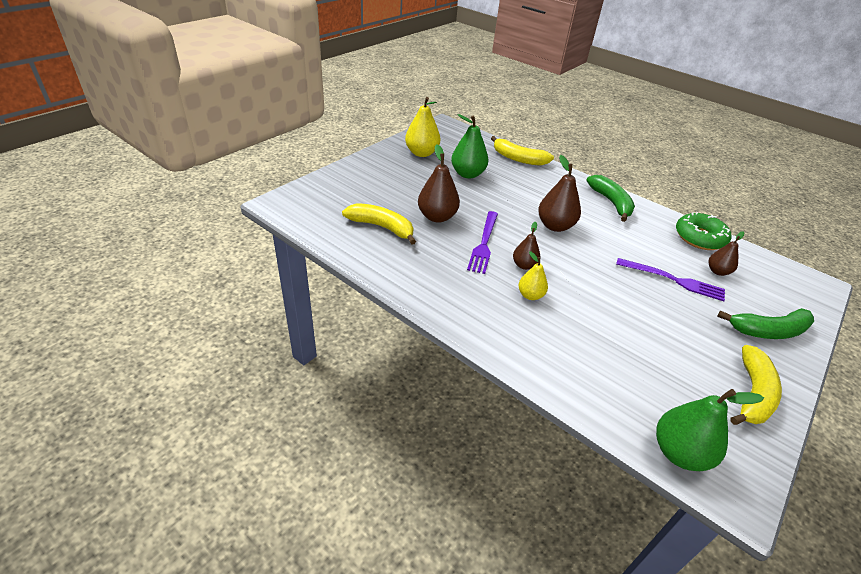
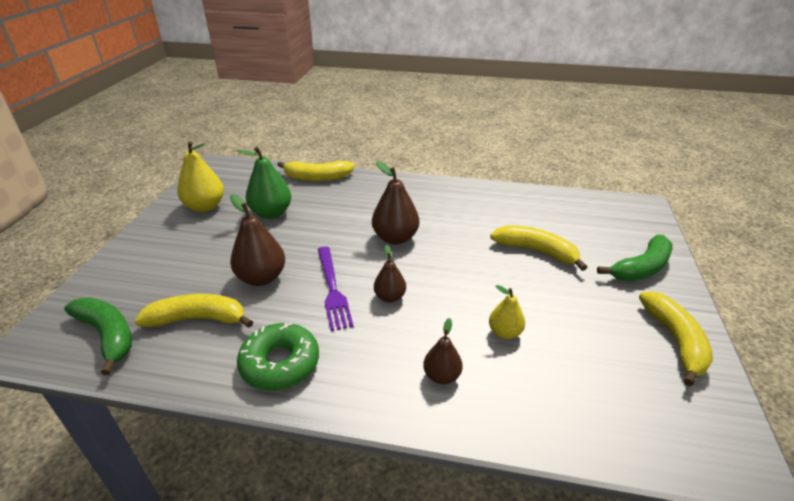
camera: 25 degrees left, 5 degrees down
(530, 295) = (416, 331): yellow pear -> yellow pear (504, 332)
(611, 202) = (433, 192): green banana -> green banana (108, 335)
(673, 280) = (536, 251): purple fork -> yellow banana
(679, 453) = (666, 447): green pear -> none
(699, 238) = (529, 199): green donut -> green donut (280, 364)
(717, 271) = (565, 226): brown pear -> brown pear (442, 376)

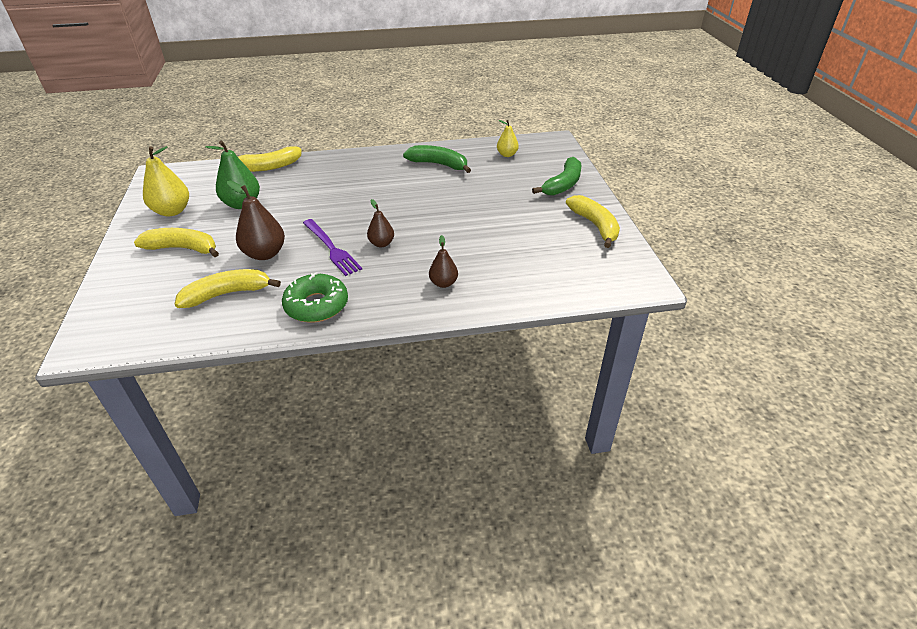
camera: 20 degrees left, 5 degrees up
(108, 335) = (152, 323): green banana -> green banana (439, 164)
(395, 238) = (366, 201): brown pear -> none
(504, 332) = (478, 247): yellow pear -> yellow pear (507, 154)
(536, 251) = (483, 188): yellow banana -> yellow banana (183, 248)

